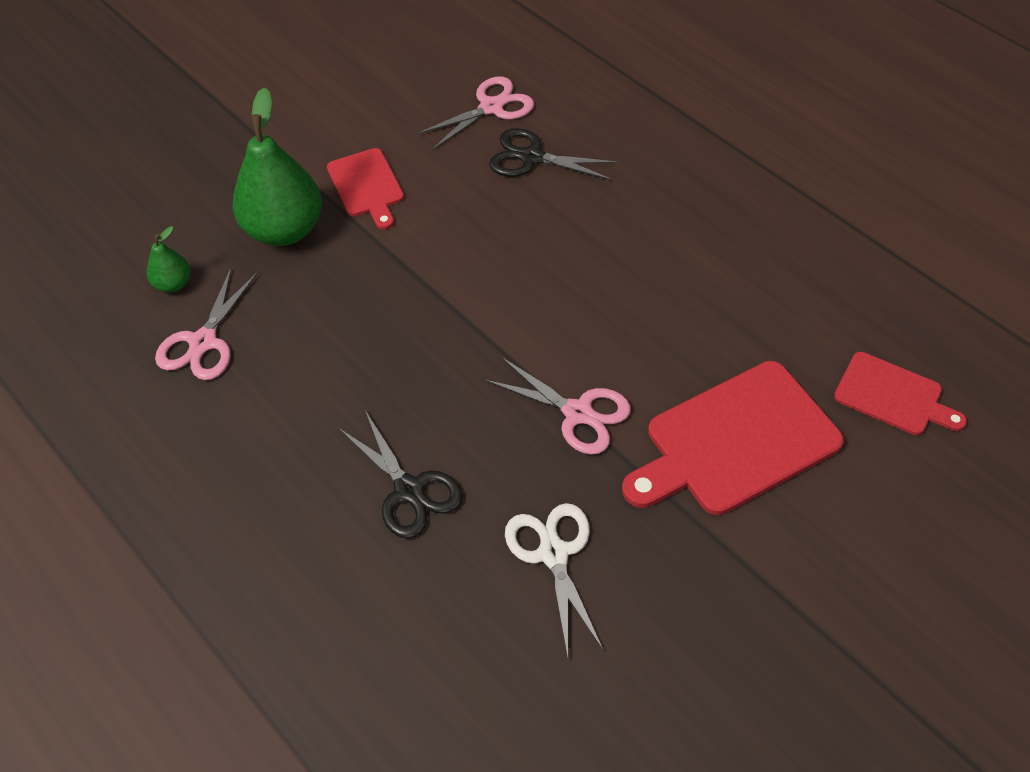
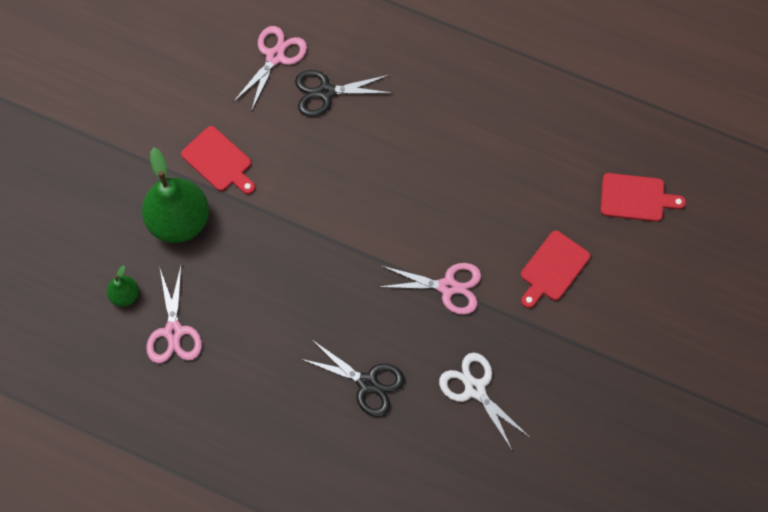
camera: 25 degrees left, 15 degrees up
(735, 441) = (553, 268): red cutting board -> red cutting board, size x0.57

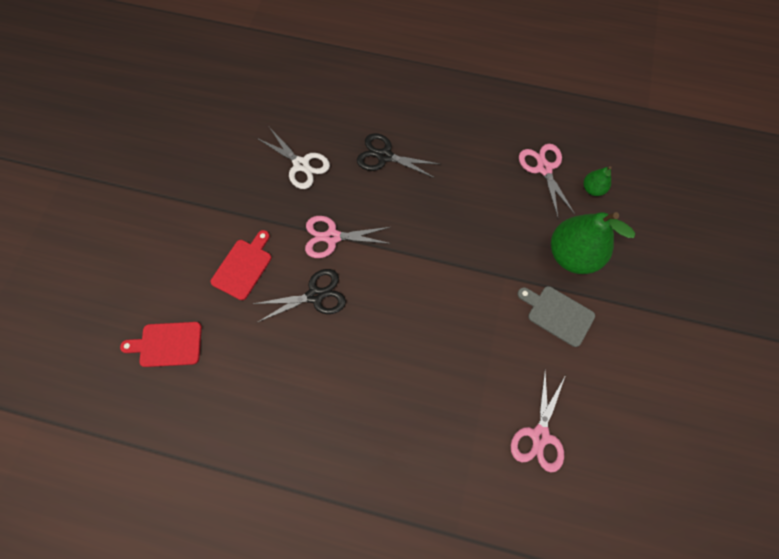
camera: 170 degrees right, 0 degrees up
(219, 161) = (557, 314): red cutting board -> grey cutting board
(326, 92) = (478, 403): black scissors -> black scissors (315, 295)

